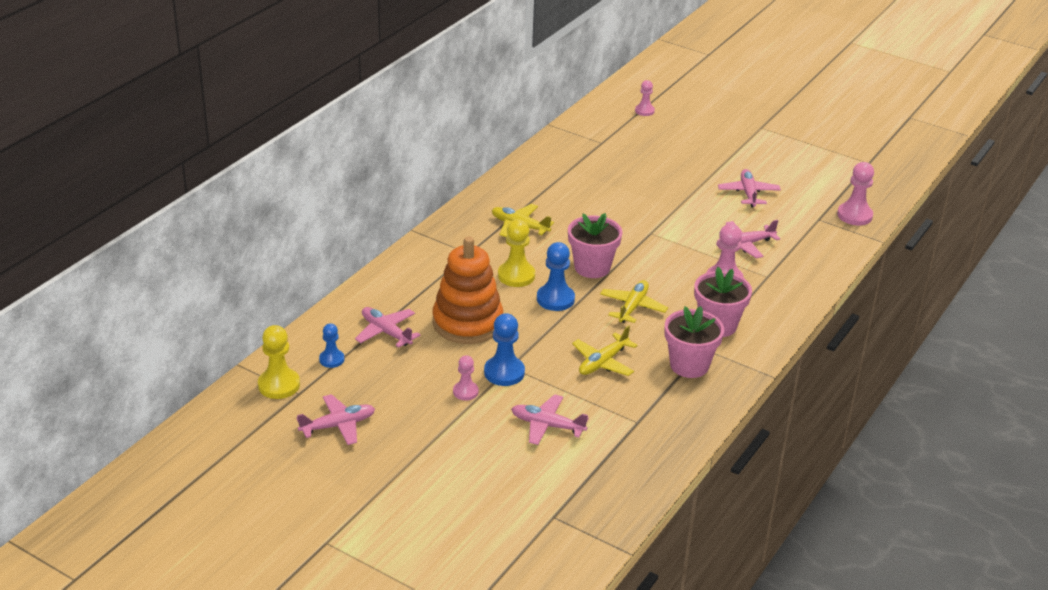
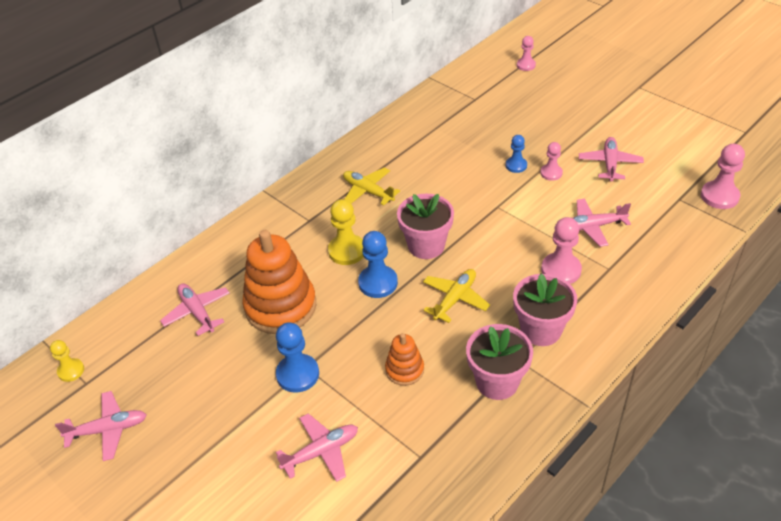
camera: 15 degrees right, 10 degrees up
(279, 385) = (71, 371): yellow pawn -> yellow pawn, size x0.62
(331, 359) = (133, 342): blue pawn -> blue pawn (516, 165)
(465, 392) = (250, 397): pink pawn -> pink pawn (551, 173)
(547, 425) = (321, 452): pink plane -> pink plane turned 120 degrees clockwise
(603, 362) = (404, 370): yellow plane -> orange stacking toy

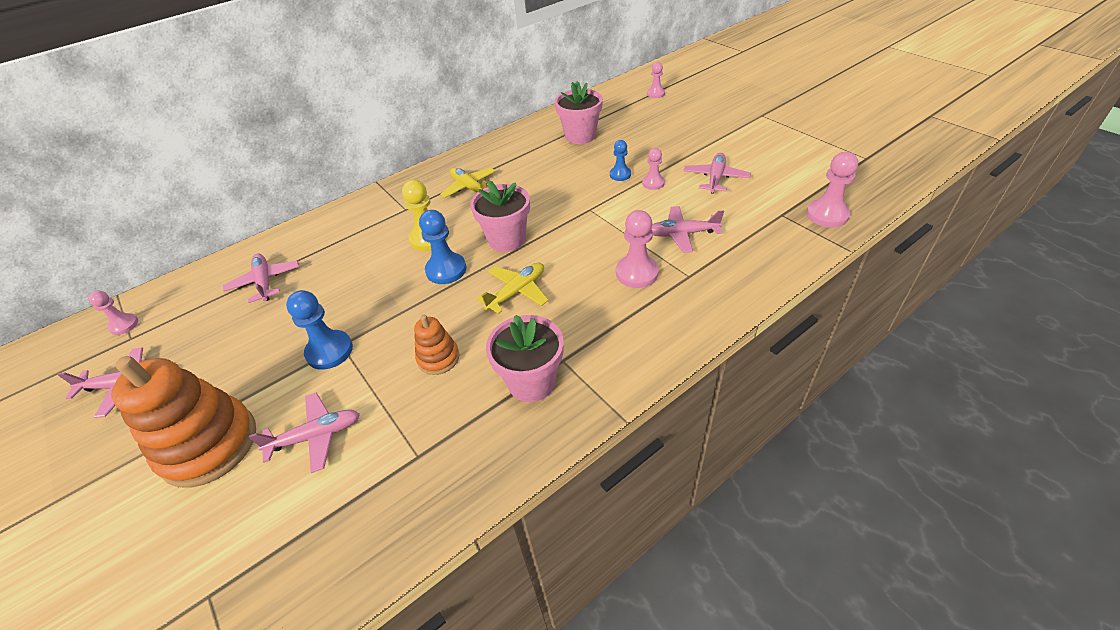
camera: 10 degrees right, 0 degrees up
(71, 371) = (124, 325): yellow pawn -> pink pawn
(280, 306) = (344, 284): orange stacking toy -> orange stacking toy (209, 445)
(541, 330) = (597, 331): pink flower pot -> pink flower pot (580, 136)

